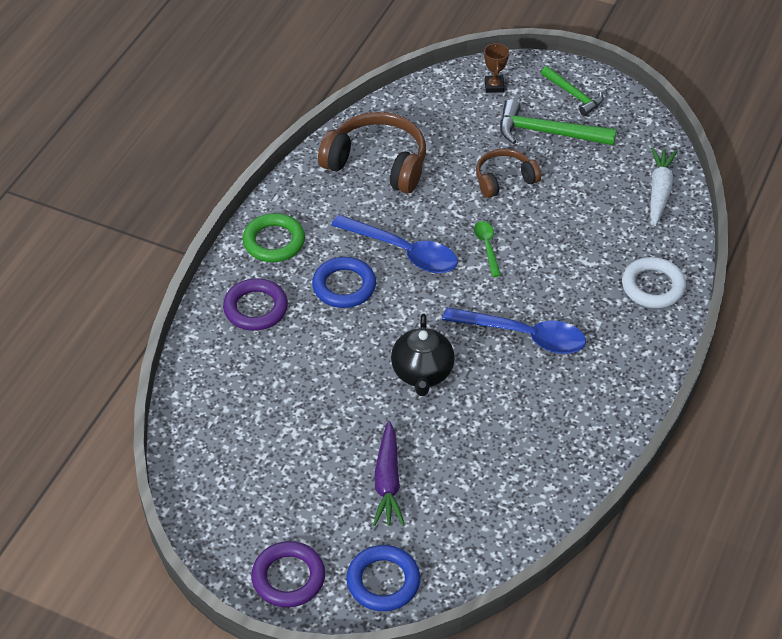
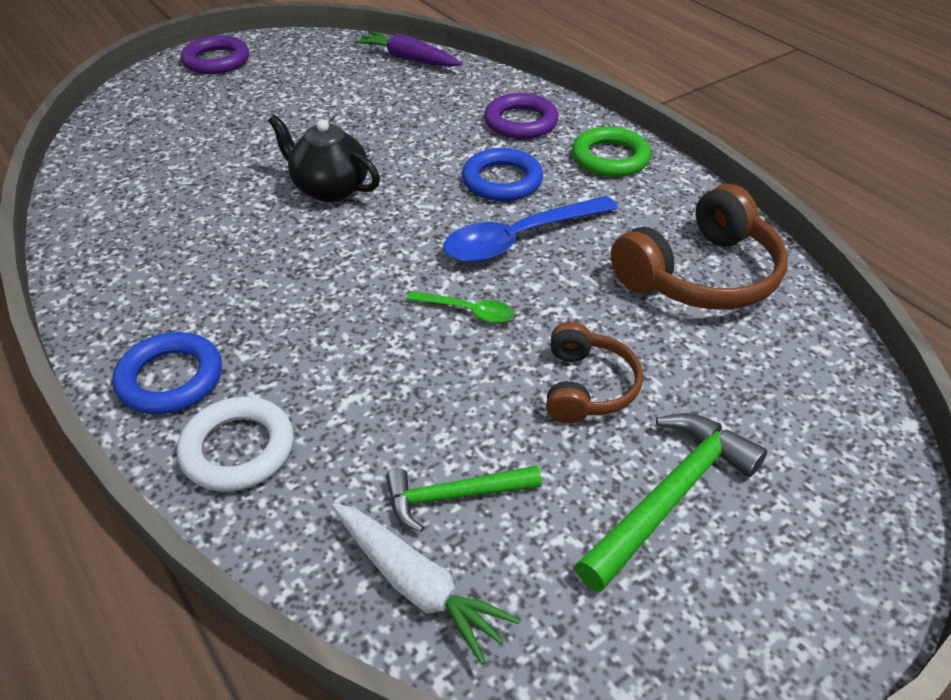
camera: 120 degrees right, 5 degrees down
(383, 581) = (150, 96): blue ring -> blue ring (170, 379)
(388, 481) = (236, 128): purple carrot -> purple carrot (408, 59)
(494, 86) = (837, 481): brown trophy -> none
(524, 336) = (296, 280): blue spoon -> none
(574, 95) = (764, 597): green hammer -> green hammer (454, 496)

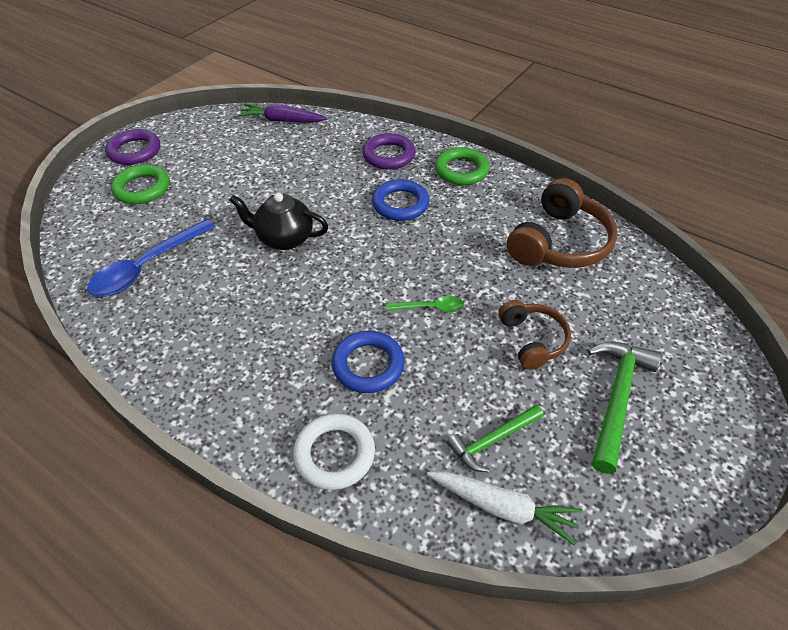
camera: 20 degrees left, 5 degrees up
(170, 379) = (255, 417): blue ring -> blue ring (368, 365)
(200, 101) = (142, 188): none -> green ring
(519, 239) = (435, 245): blue spoon -> blue spoon (147, 267)

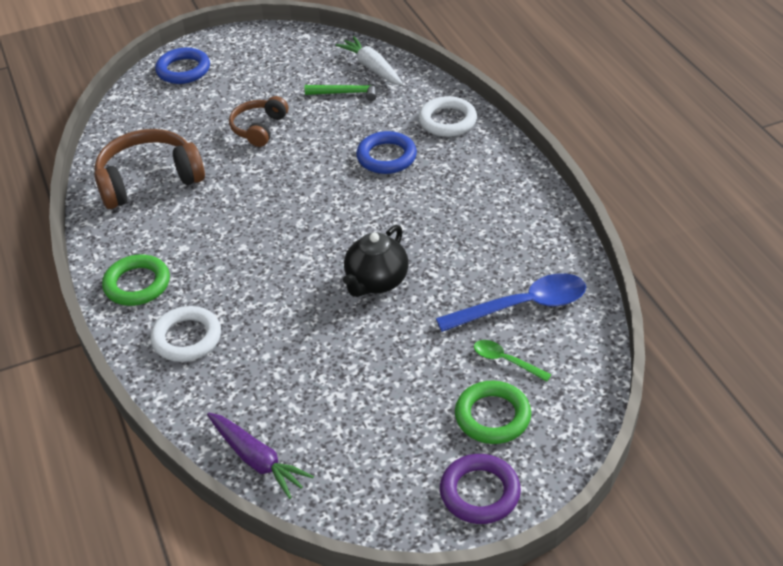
camera: 145 degrees left, 5 degrees down
(284, 239) = (376, 282): black teapot -> black teapot turned 75 degrees clockwise
(388, 155) = (187, 338): purple ring -> white ring
(400, 204) = (236, 272): blue ring -> blue ring (183, 70)
(430, 308) = (306, 174): green spoon -> green spoon (505, 361)
(617, 398) = (249, 83): green hammer -> none

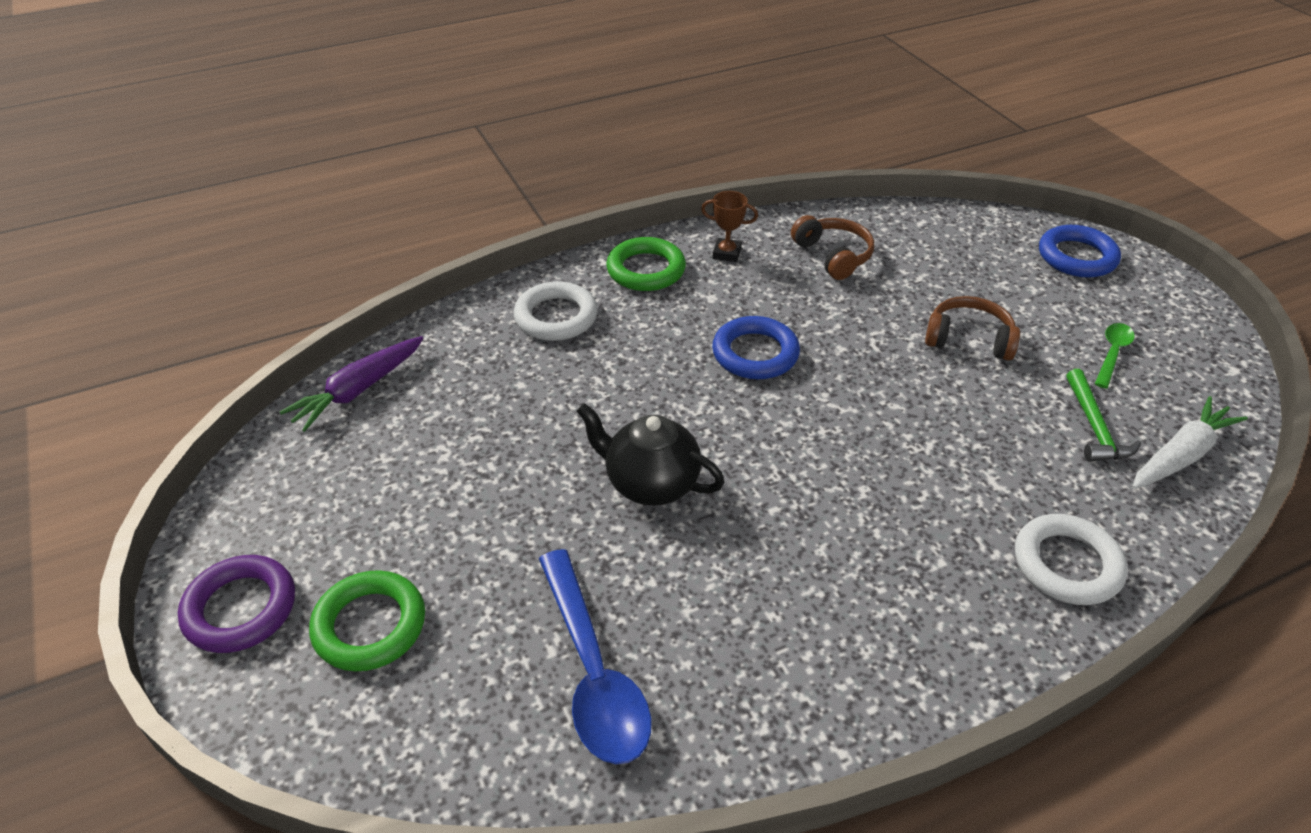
camera: 85 degrees right, 0 degrees up
(128, 237) = (726, 253): none -> brown trophy
(148, 180) = (833, 256): brown headphones -> brown headphones, size x0.60
(386, 157) = (941, 484): blue ring -> blue ring (755, 353)
(505, 361) = (476, 644): green spoon -> green spoon (1112, 353)

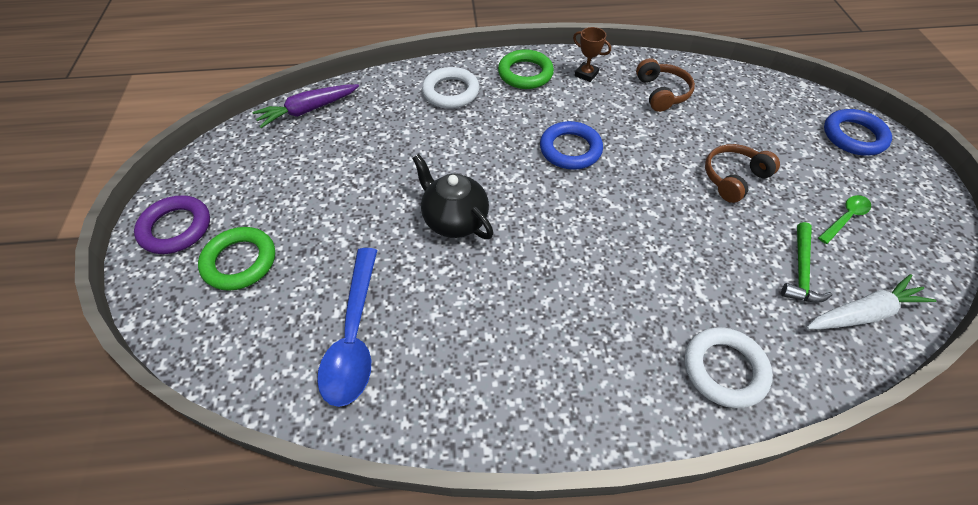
camera: 20 degrees right, 10 degrees up
(969, 339) = (733, 178): brown headphones -> brown headphones turned 75 degrees counterclockwise

